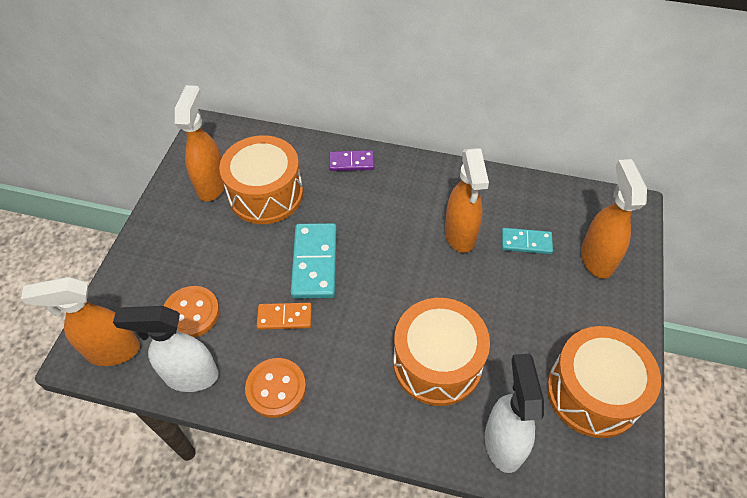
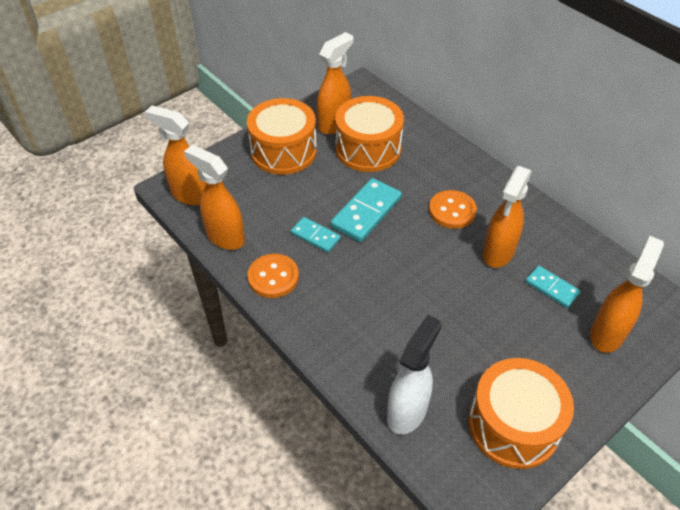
camera: 35 degrees right, 5 degrees down
(190, 376) = (225, 237): white spray bottle -> orange spray bottle
(191, 313) = (255, 199): orange button -> orange button (452, 211)
(284, 317) = (315, 236): orange domino -> turquoise domino
(351, 162) = (452, 158): purple domino -> none
(437, 363) = (402, 329): orange drum -> orange drum (283, 151)

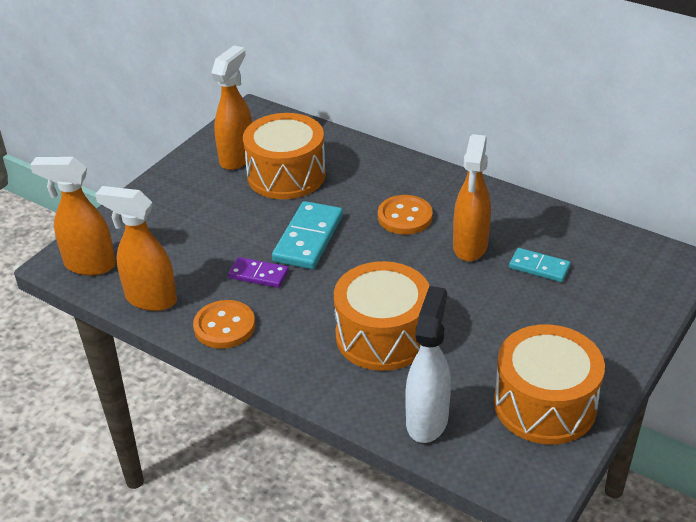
camera: 15 degrees left, 10 degrees down
(283, 151) = (187, 197): orange drum -> orange drum (382, 336)
(315, 236) = (258, 274): turquoise domino -> purple domino
(607, 333) = (611, 296): orange spray bottle -> none

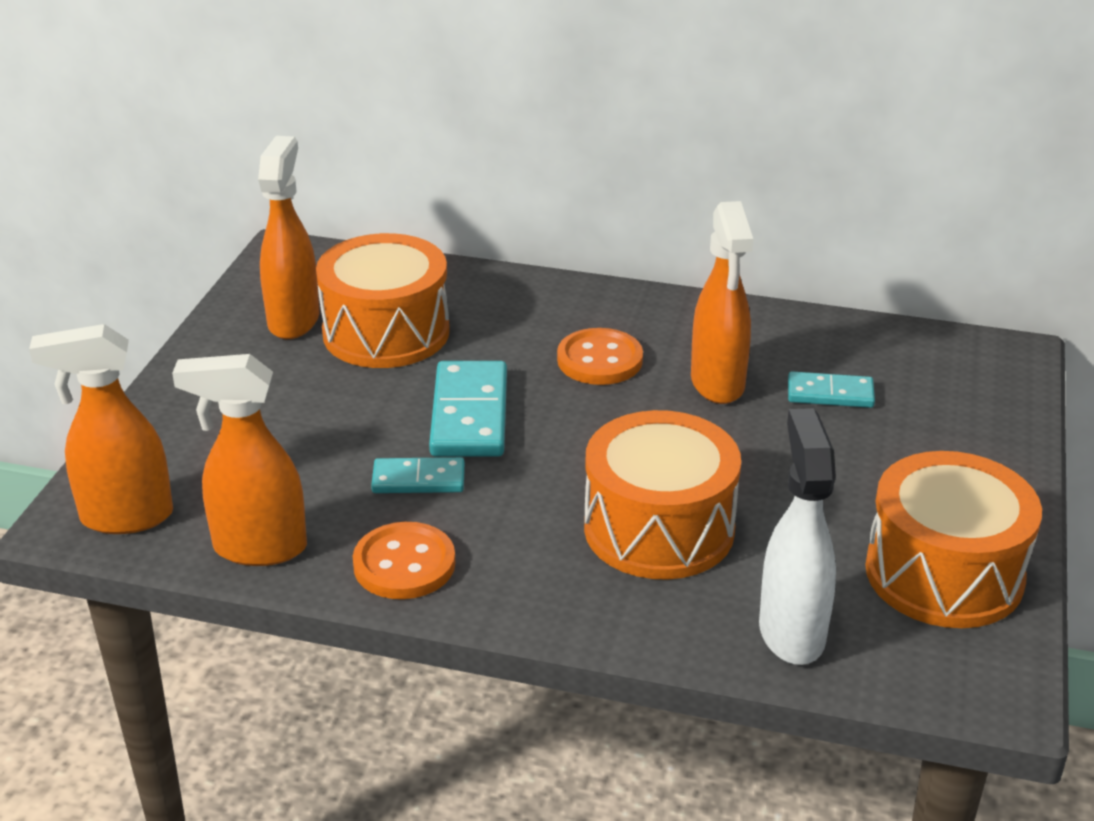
camera: 20 degrees left, 5 degrees down
(258, 274) = (418, 479): purple domino -> turquoise domino

